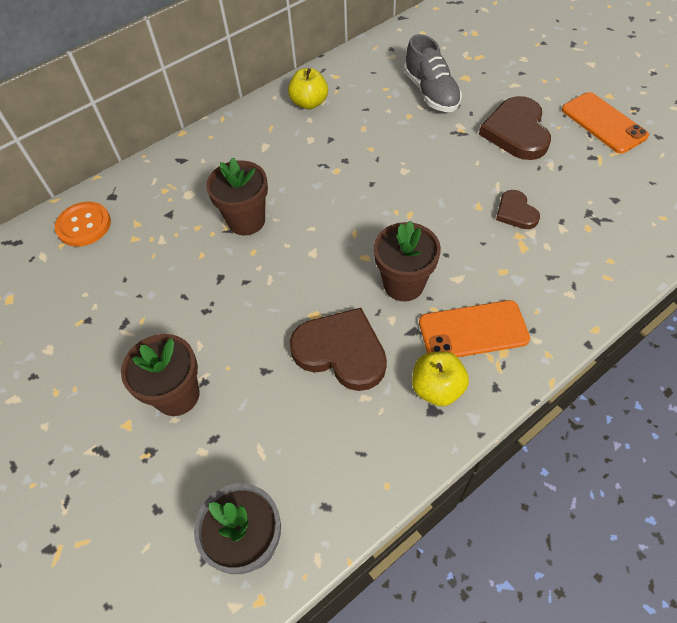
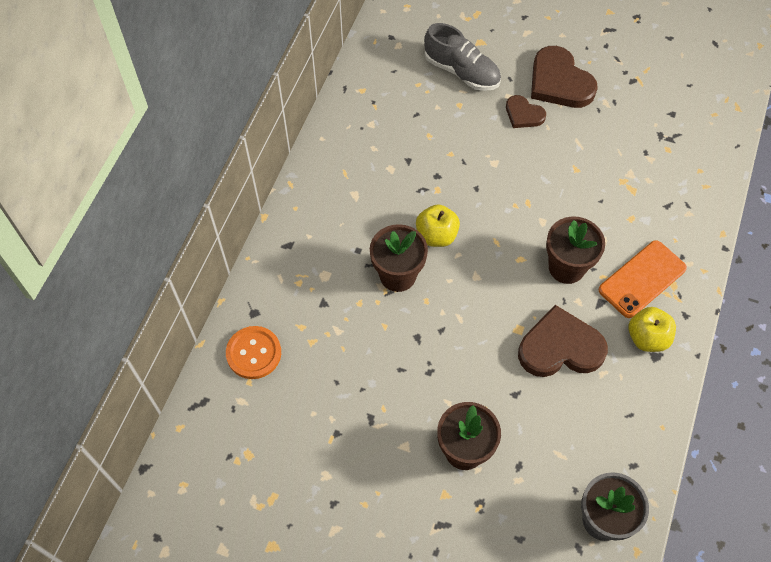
camera: 35 degrees left, 5 degrees up
(309, 103) = (360, 130): yellow apple -> yellow apple (436, 235)
(516, 212) = (607, 161): brown heart -> brown heart (523, 114)
(603, 123) = (621, 42): orange phone -> none

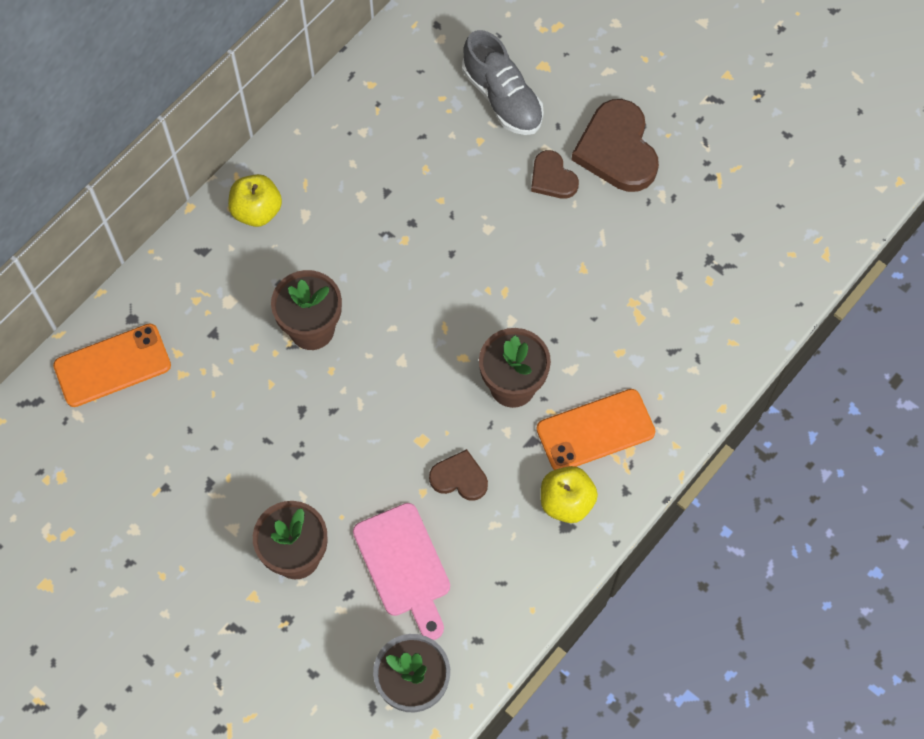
camera: 20 degrees right, 5 degrees up
(254, 353) = (112, 365): orange button -> orange phone
(436, 235) = (378, 296): yellow apple -> yellow apple (257, 211)
(550, 428) = (404, 566): none -> pink cutting board
(560, 347) = (459, 478): brown heart -> brown heart, size x0.55

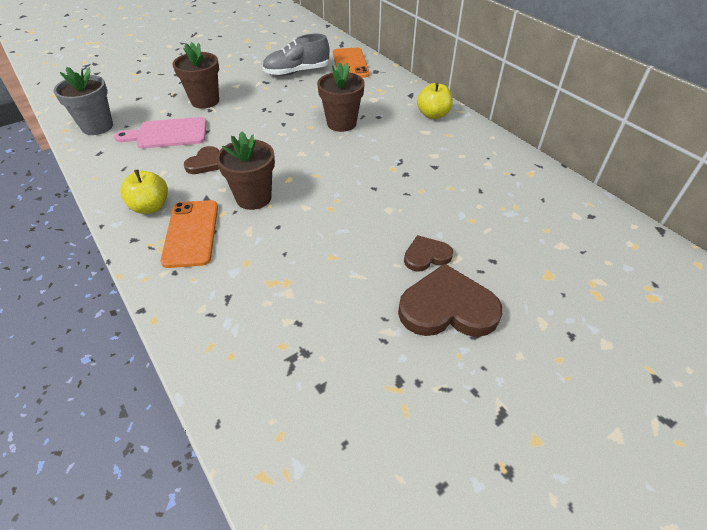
camera: 105 degrees right, 20 degrees down
(502, 98) = (513, 241): grey shoe -> grey shoe (296, 72)

